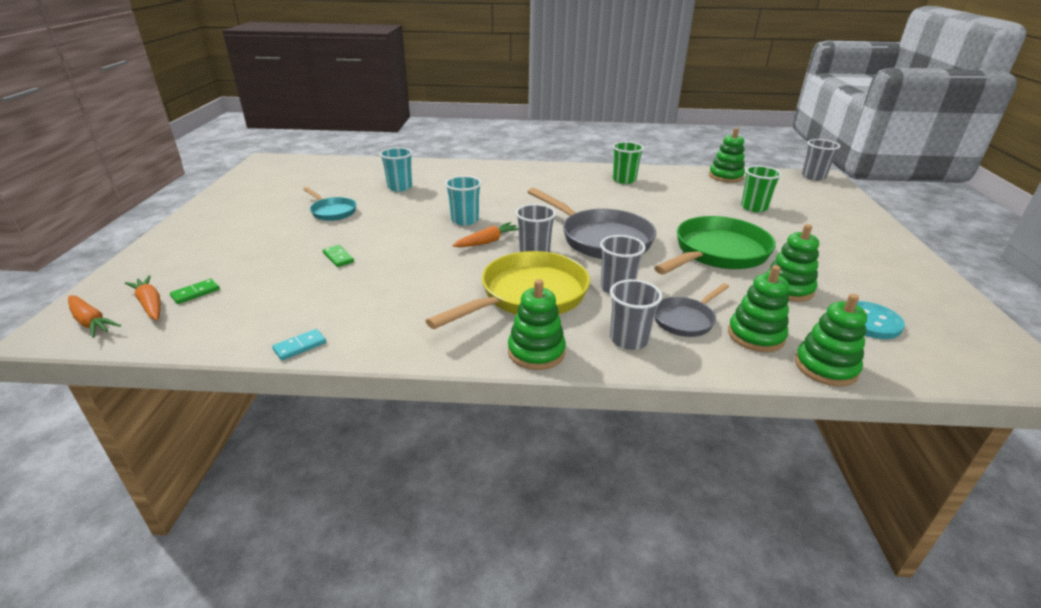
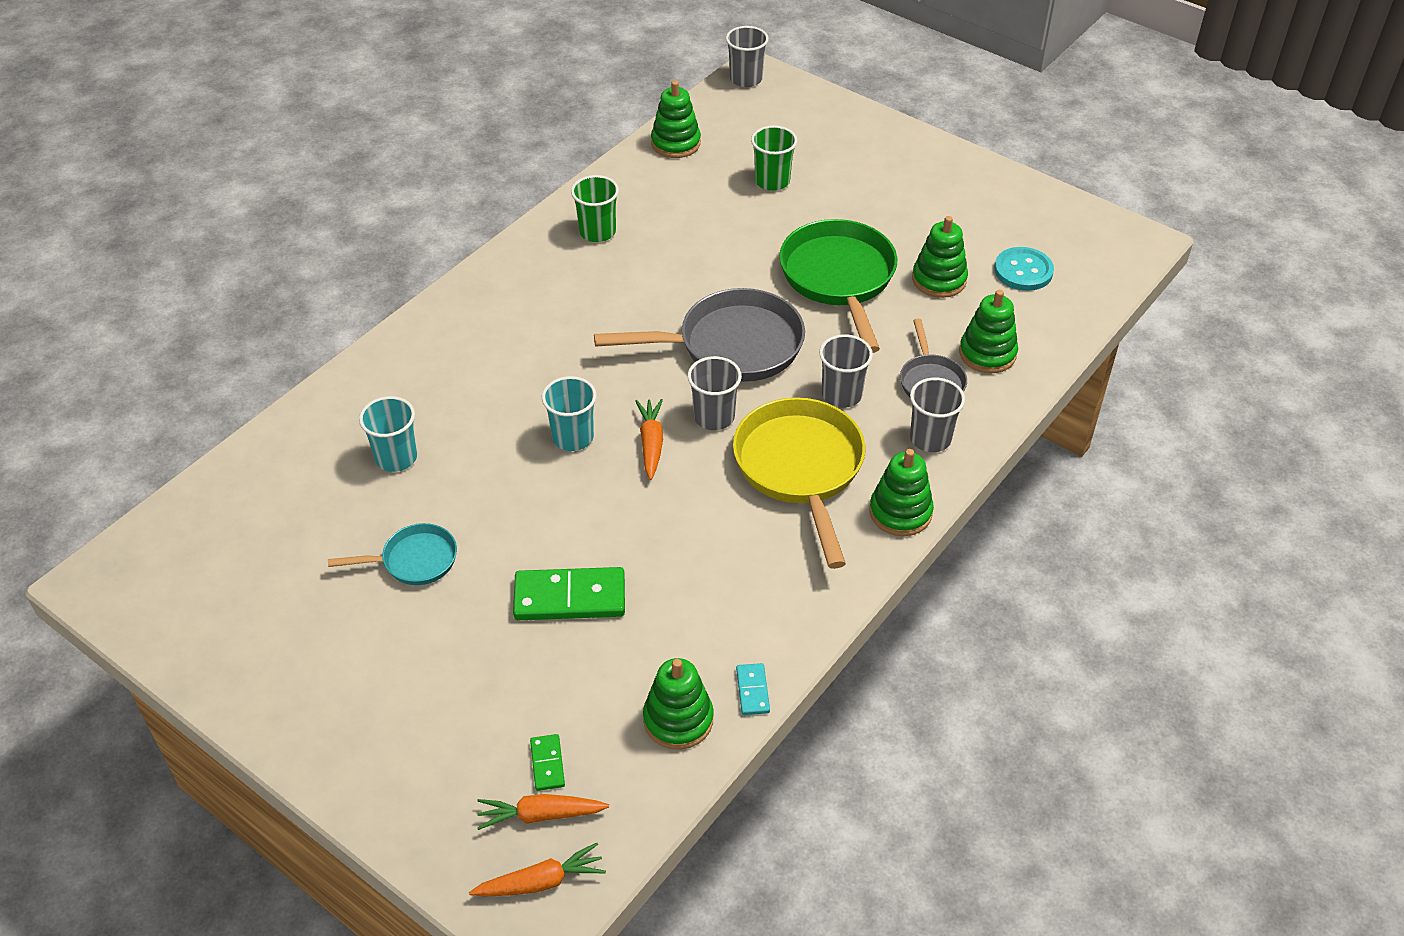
camera: 55 degrees left, 15 degrees up
(338, 257) = (570, 598): green domino -> green domino, size x2.04
(825, 367) = (1055, 344): green stacking toy -> green stacking toy (678, 719)

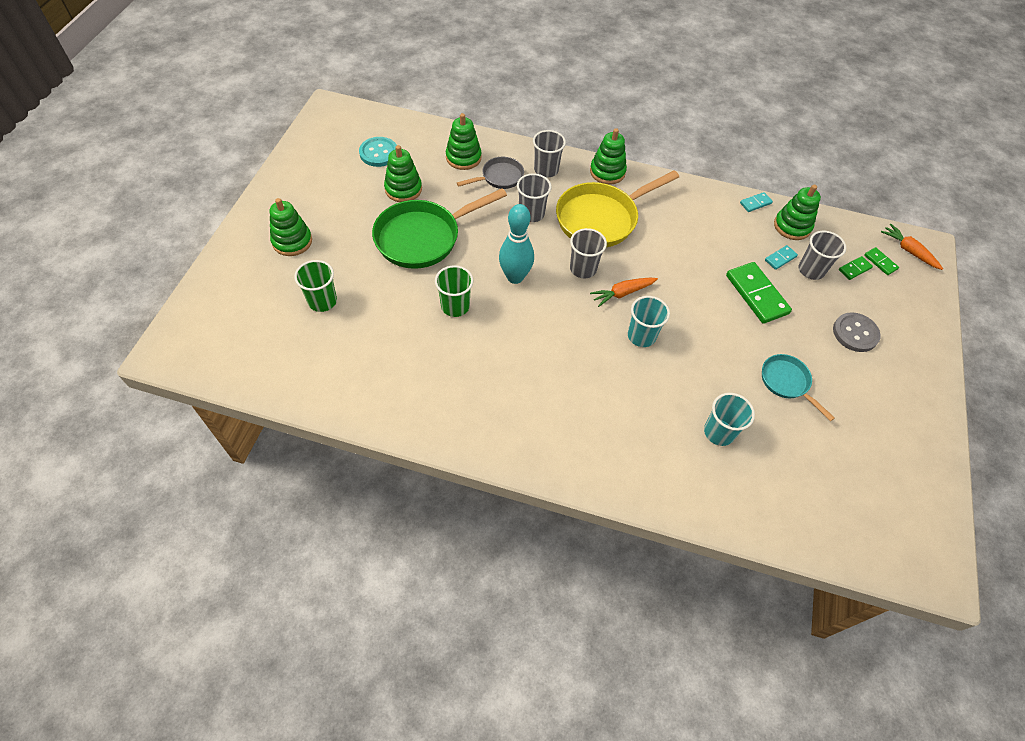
camera: 115 degrees left, 10 degrees up
(436, 690) = (855, 333): none -> grey button
(541, 815) = (880, 262): orange carrot -> green domino
(597, 232) = (426, 396): green cup -> green cup (455, 306)
(620, 665) = (780, 258): none -> turquoise domino
(676, 143) = (288, 380): green stacking toy -> green stacking toy (292, 241)
(732, 346) = (515, 277): grey pan -> turquoise bowling pin
(746, 79) = (175, 357): grey cup -> grey cup (811, 270)

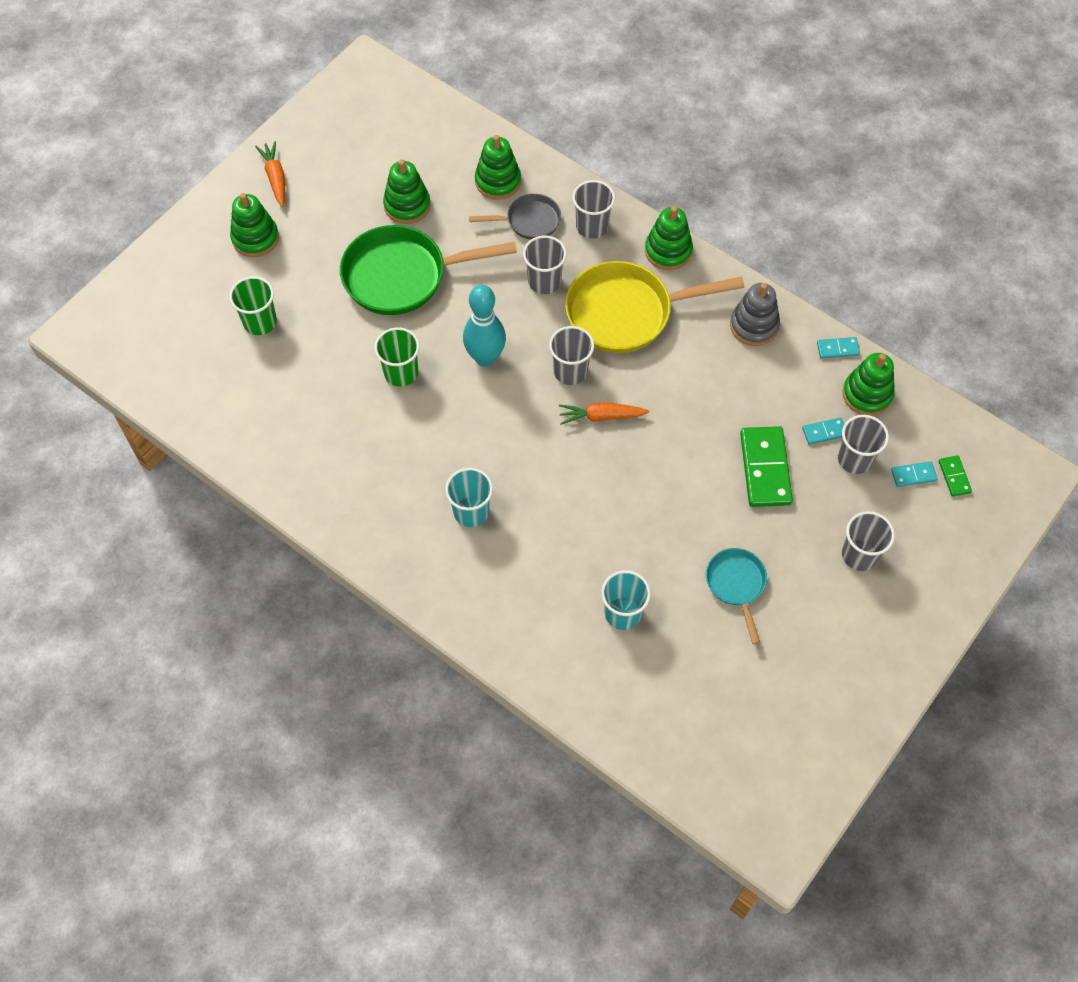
camera: 25 degrees right, 5 degrees up
(379, 153) = (399, 147): turquoise button -> none
(641, 336) = (595, 475): turquoise cup -> turquoise cup (471, 512)
(692, 203) = (754, 326): none -> grey stacking toy
(854, 269) = (913, 475): green domino -> turquoise domino
(855, 333) = (859, 555): grey button -> grey cup
(908, 251) = (1004, 474): orange carrot -> orange carrot (275, 178)

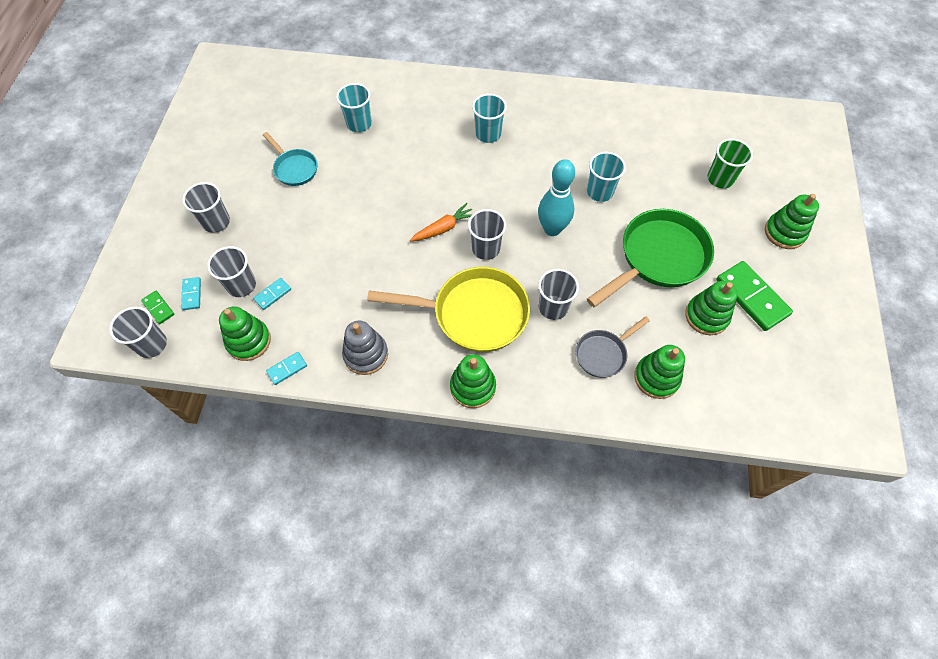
camera: 150 degrees right, 0 degrees up
(275, 178) = (822, 286): orange carrot -> none
(401, 373) = (599, 192): green cup -> turquoise cup
(592, 226) = (550, 376): grey cup -> grey cup (152, 344)
(626, 313) = (473, 314): yellow pan -> yellow pan turned 45 degrees clockwise
(765, 468) = (307, 248): green domino -> green domino (751, 297)
(913, 475) = (191, 294): turquoise domino -> turquoise domino turned 60 degrees counterclockwise

